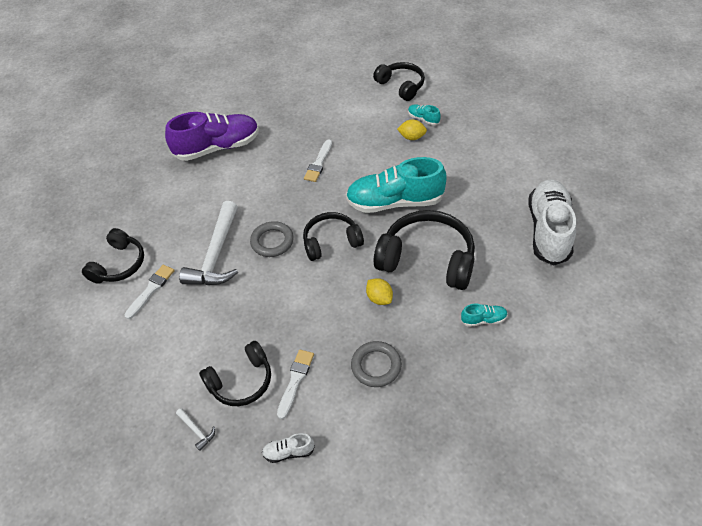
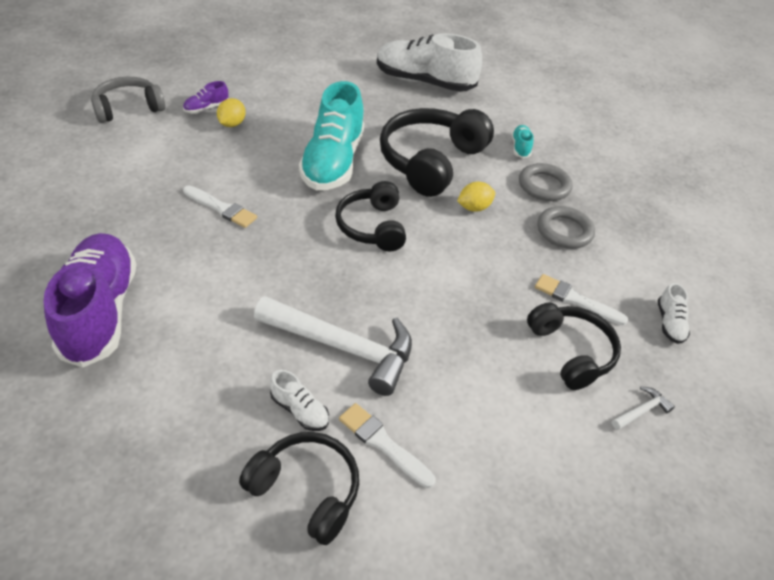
camera: 85 degrees left, 5 degrees down
(167, 248) = (300, 410): none -> white shoe
(272, 241) = (346, 281): grey ring -> grey ring (544, 186)
(401, 86) = (128, 108): black headphones -> grey headphones
(423, 119) = (206, 108): turquoise shoe -> purple shoe

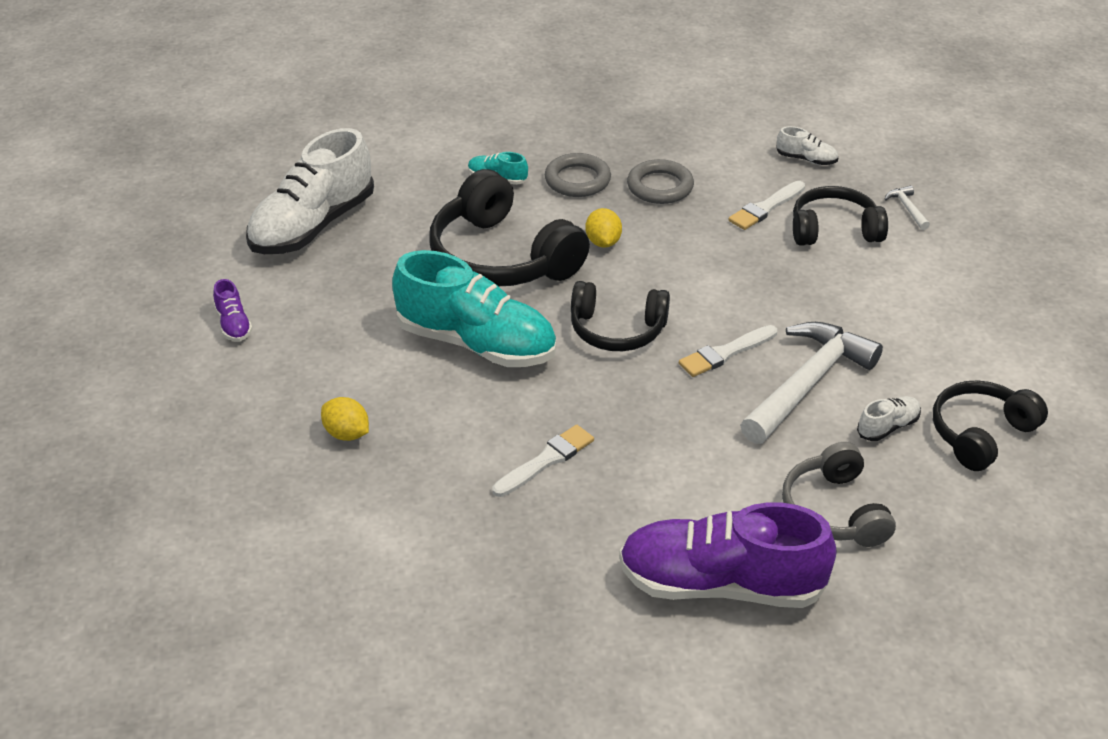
camera: 70 degrees left, 5 degrees down
(128, 108) = (253, 552): grey headphones -> grey headphones (834, 511)
(206, 108) = (291, 459): purple shoe -> purple shoe (233, 325)
(383, 443) = (932, 375): white brush -> white brush (725, 353)

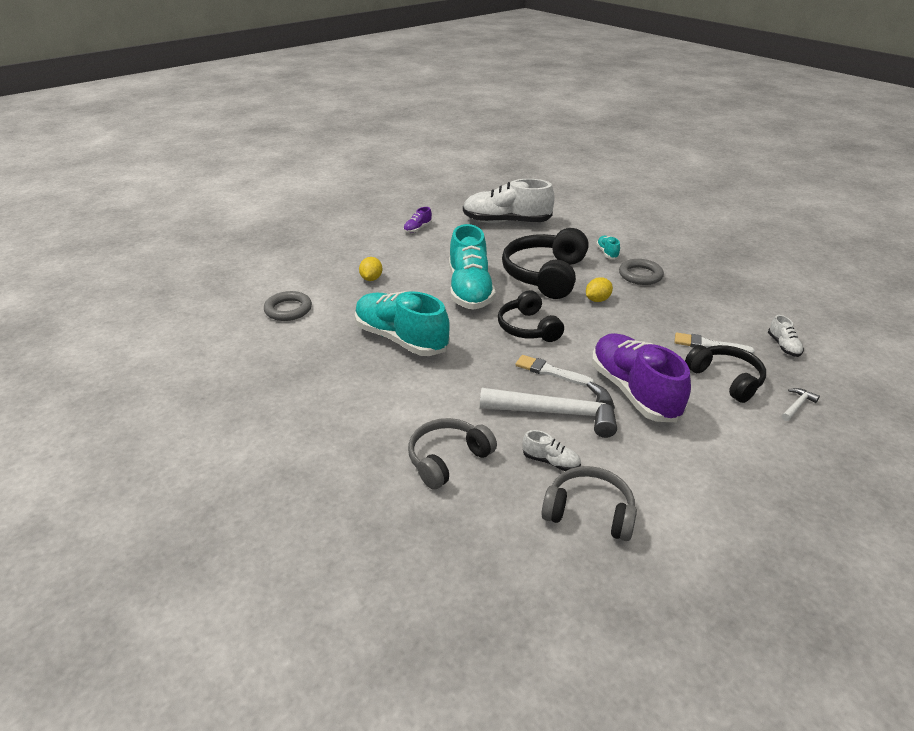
camera: 60 degrees right, 5 degrees down
(546, 460) = (401, 339): white brush -> turquoise shoe
(660, 187) = (673, 302): grey ring -> grey ring (288, 309)
(720, 585) = (349, 430): purple shoe -> purple shoe (633, 391)
(980, 434) = (589, 512): black headphones -> grey headphones

